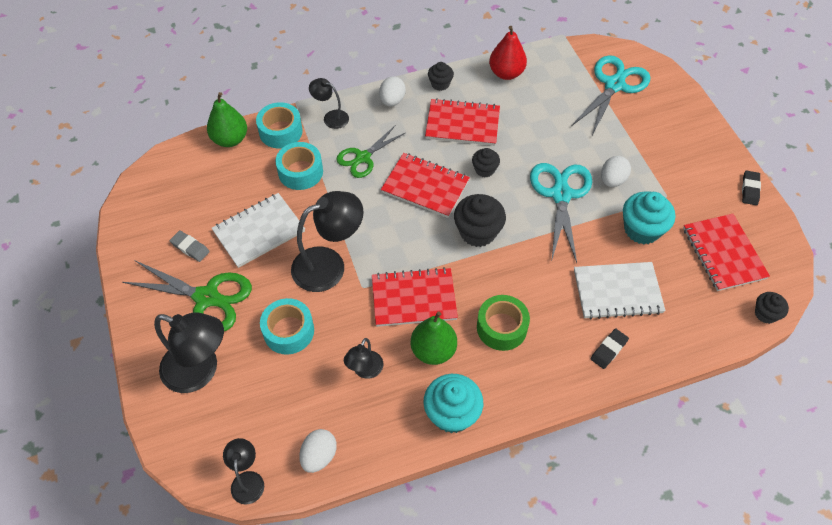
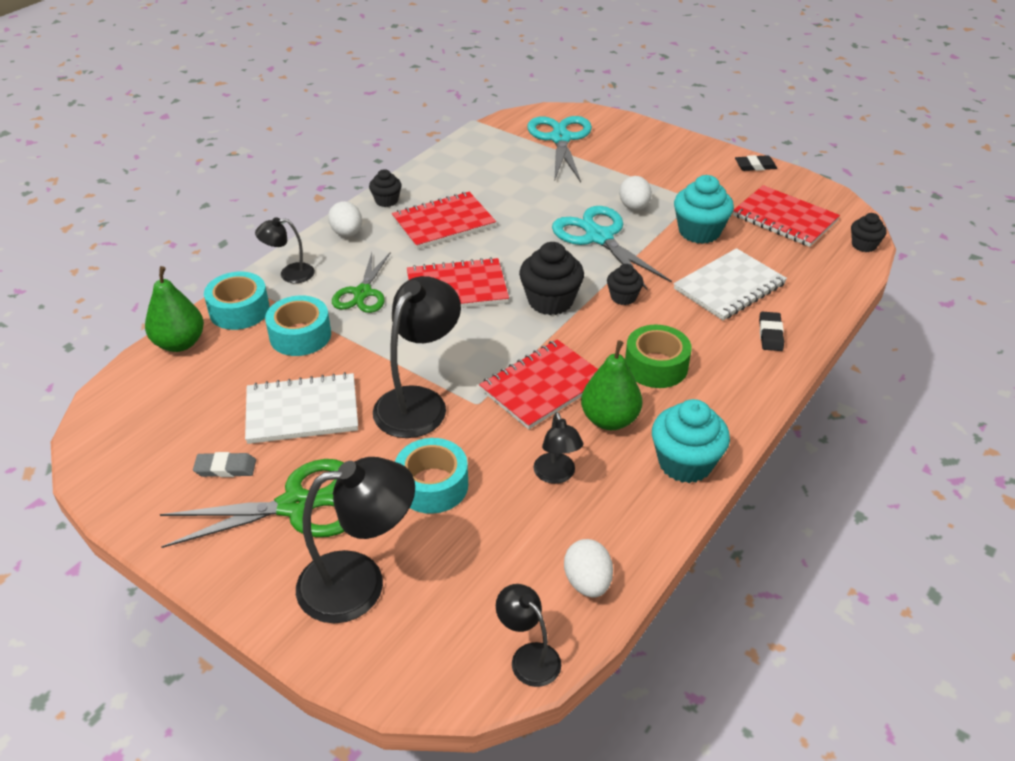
camera: 35 degrees left, 15 degrees down
(259, 231) = (302, 411): white notebook -> white notebook turned 60 degrees clockwise
(484, 170) = (504, 249): black cupcake -> black cupcake (623, 297)
(506, 73) = (447, 167): red pear -> none
(750, 189) = (755, 166): black eraser -> black eraser turned 75 degrees counterclockwise

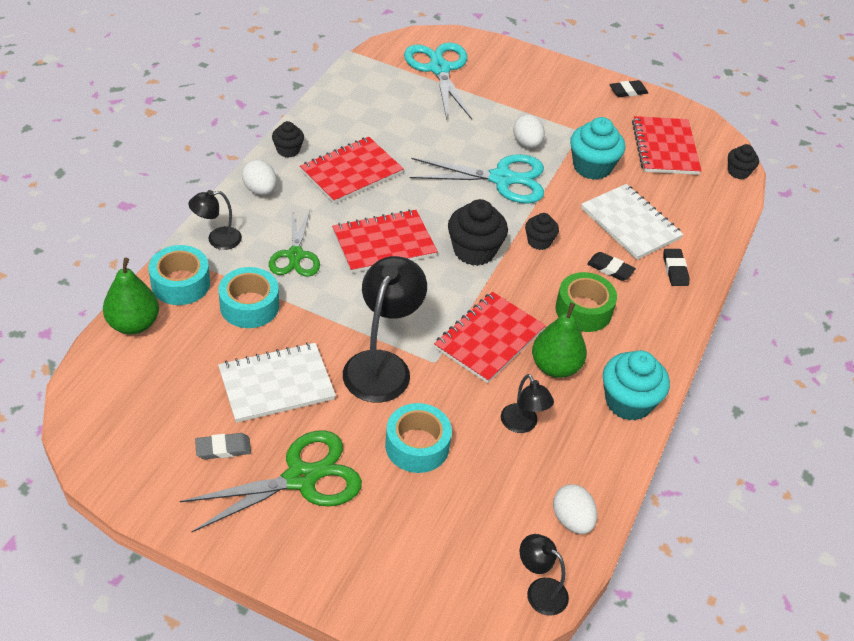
camera: 15 degrees left, 5 degrees up
(359, 582) = (379, 543): black lamp -> none
(599, 237) = (502, 179): turquoise scissors -> turquoise scissors turned 135 degrees clockwise
(696, 328) = (610, 269): none -> black eraser
(729, 287) = (630, 224): white notebook -> white notebook turned 75 degrees counterclockwise
(784, 218) = (665, 148): red notebook -> red notebook turned 60 degrees clockwise

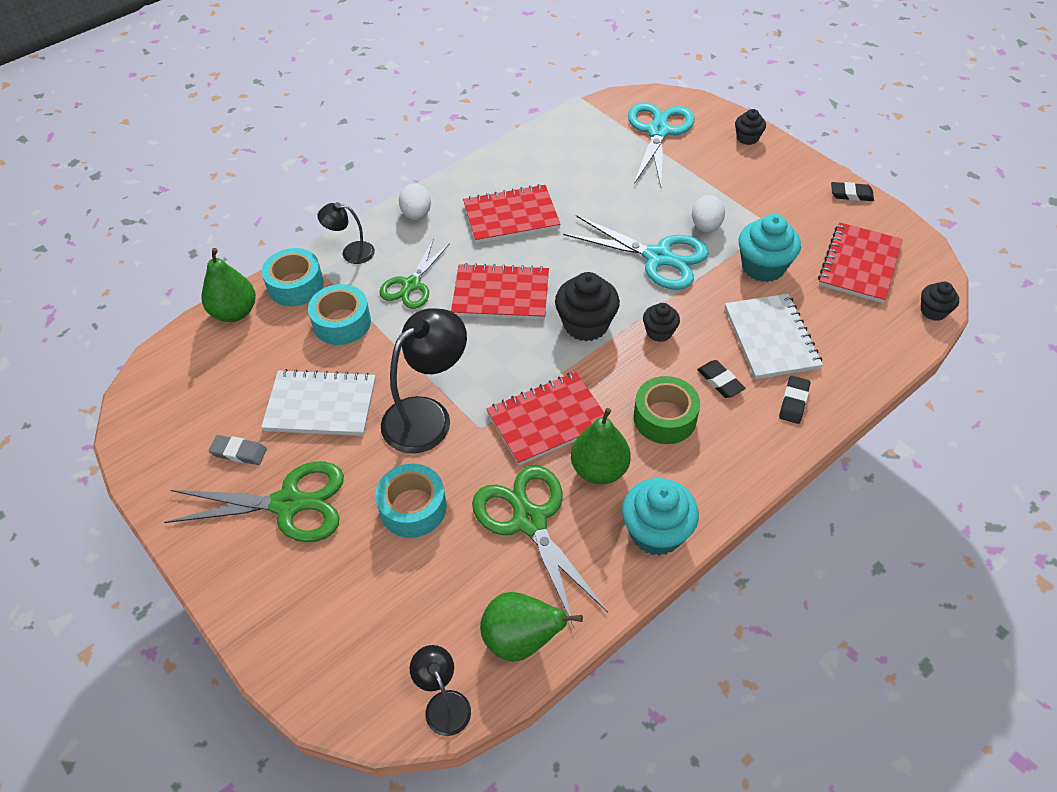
camera: 30 degrees right, 5 degrees up
(288, 150) = (464, 182): black cupcake -> black cupcake (747, 138)
(522, 425) = (529, 520): black lamp -> green scissors
(572, 520) = (521, 640): white egg -> green pear

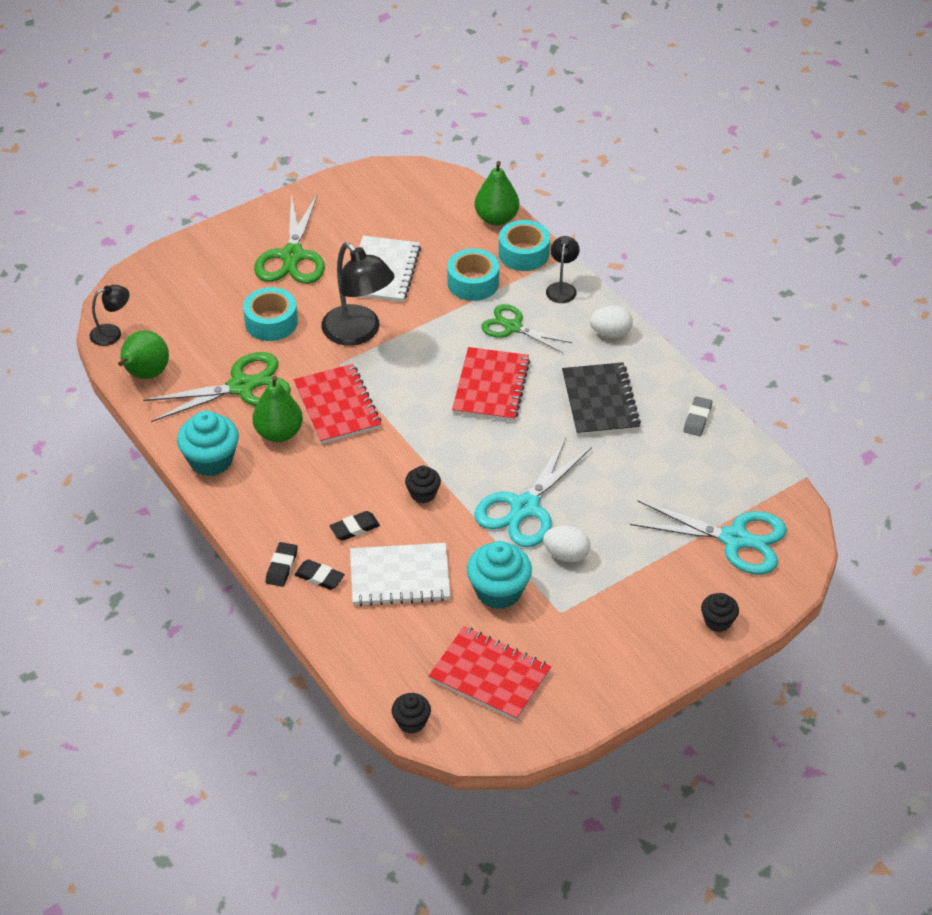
camera: 95 degrees right, 5 degrees down
(239, 452) = (346, 229): grey eraser -> grey eraser (697, 418)
(511, 216) = (600, 401): red notebook -> black notebook
(586, 324) = (442, 442): black cupcake -> none
(664, 418) = (322, 482): green tape -> none
(851, 194) = (606, 699): black eraser -> black eraser (281, 566)

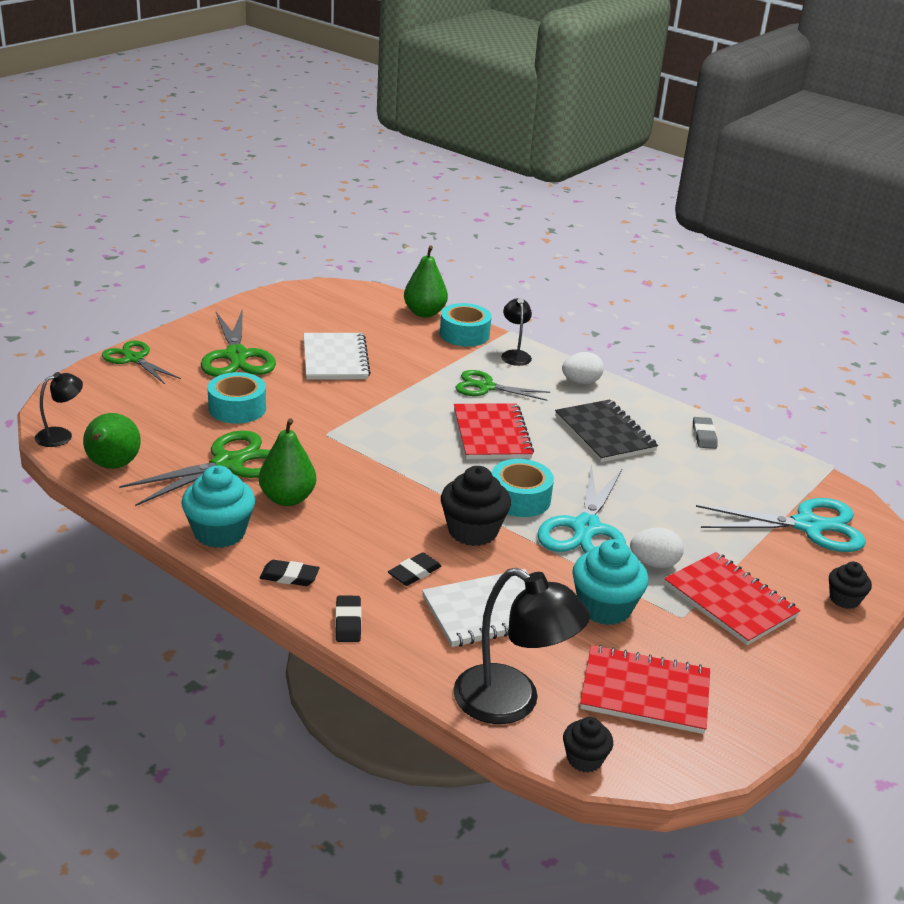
camera: 20 degrees left, 15 degrees down
(198, 248) = (134, 359): none -> green scissors
(319, 577) = (397, 625): black eraser -> black eraser (289, 576)
(337, 406) = (341, 468): red notebook -> red notebook (730, 601)
(358, 333) = (334, 407): black lamp -> black lamp (512, 703)
(423, 494) = (472, 531): black cupcake -> black cupcake, size x1.74
(473, 282) = (428, 359): turquoise tape -> turquoise tape (519, 498)

